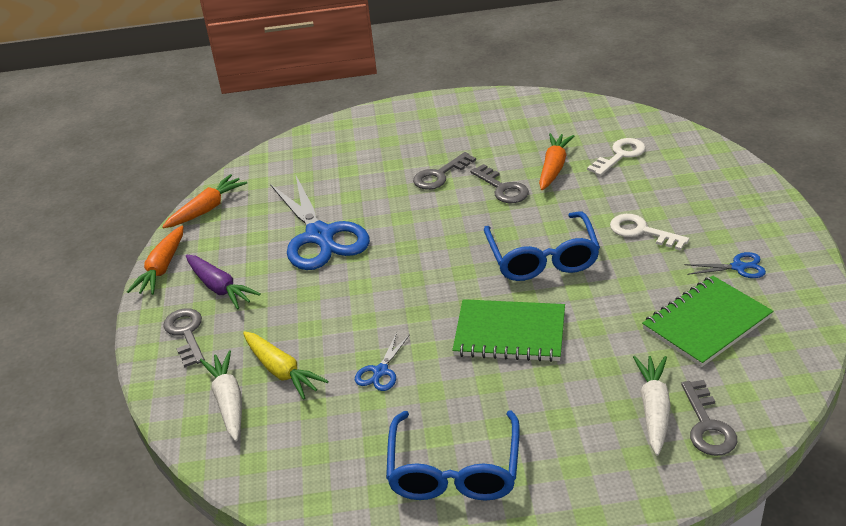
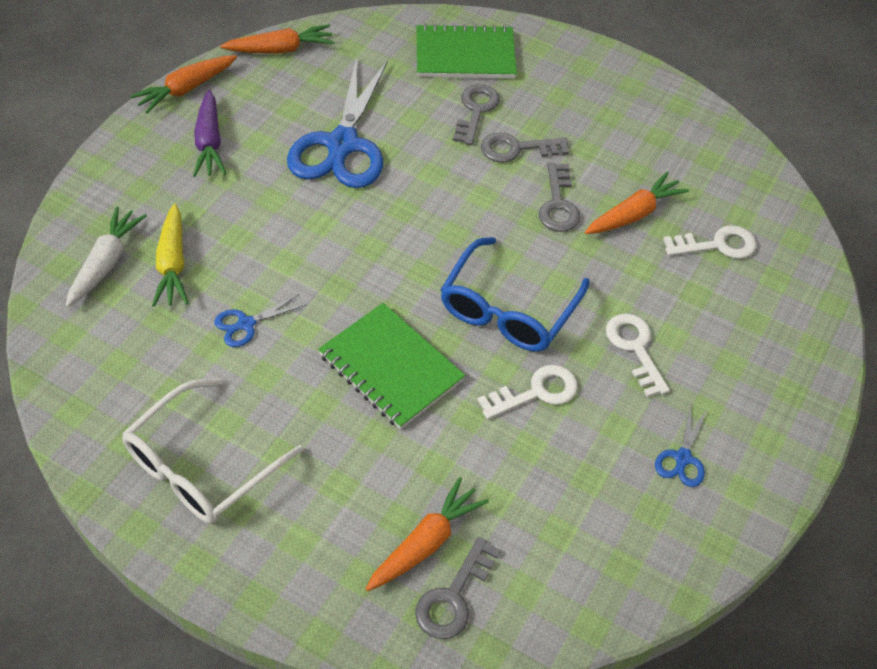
camera: 30 degrees right, 15 degrees up
(186, 333) = (140, 171): grey key -> grey key (476, 111)
(454, 469) = (203, 465): blue glasses -> white glasses
(615, 289) = (536, 392): none -> white key
(654, 409) = (426, 542): white carrot -> orange carrot
(706, 323) = (578, 494): green notebook -> green notebook (465, 55)
(738, 267) = (682, 458): blue scissors -> blue scissors turned 75 degrees clockwise

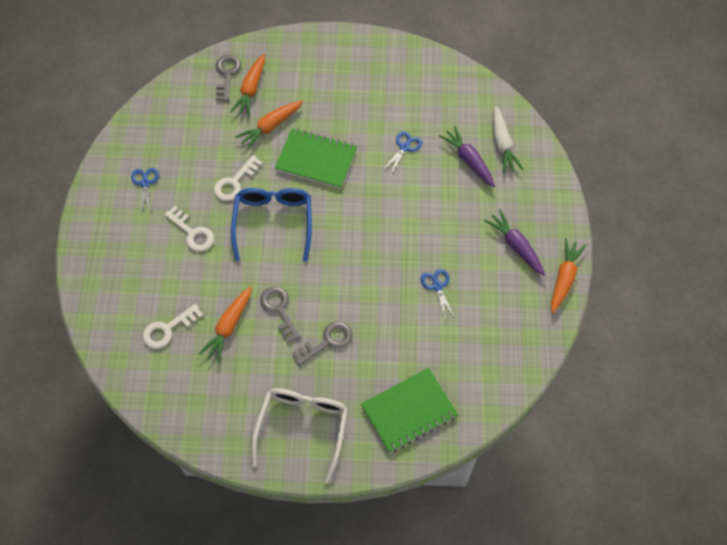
camera: 155 degrees right, 10 degrees up
(172, 264) = (468, 160): yellow carrot -> purple carrot
(203, 465) = (372, 75): white glasses -> white glasses (302, 428)
(280, 49) = (534, 345): orange carrot -> orange carrot (270, 127)
(342, 145) = (437, 286): blue scissors -> blue scissors, size x0.43
(476, 111) = (371, 361): grey key -> none

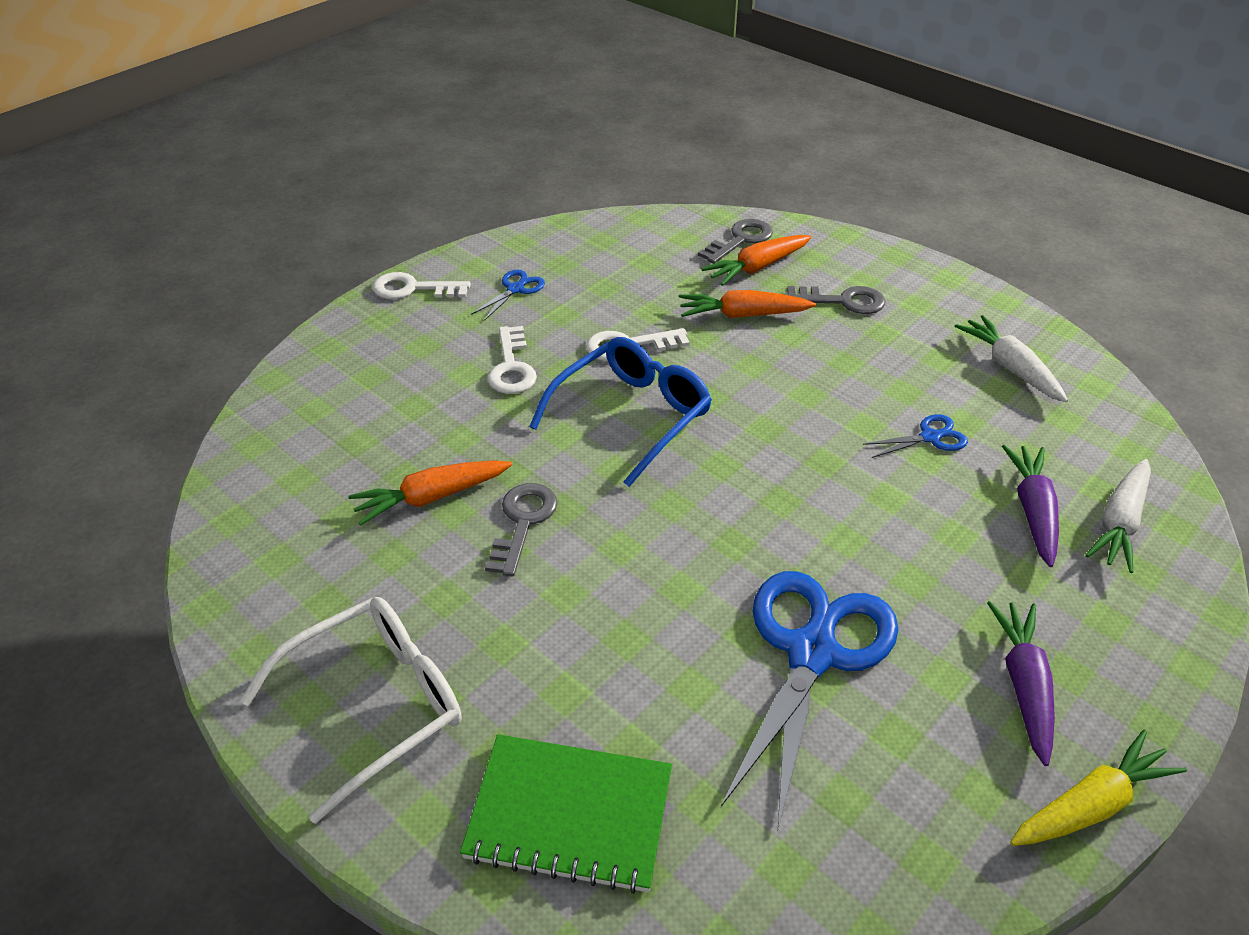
camera: 40 degrees right, 20 degrees down
(168, 329) = (353, 450): white key -> white key (413, 289)
(316, 160) = (771, 381): green notebook -> none
(327, 342) = (546, 610): grey key -> grey key (843, 301)
(409, 82) = (1010, 367): none -> white carrot
(437, 286) = (811, 653): blue scissors -> blue scissors, size x2.31
(564, 278) = (1091, 805): orange carrot -> yellow carrot

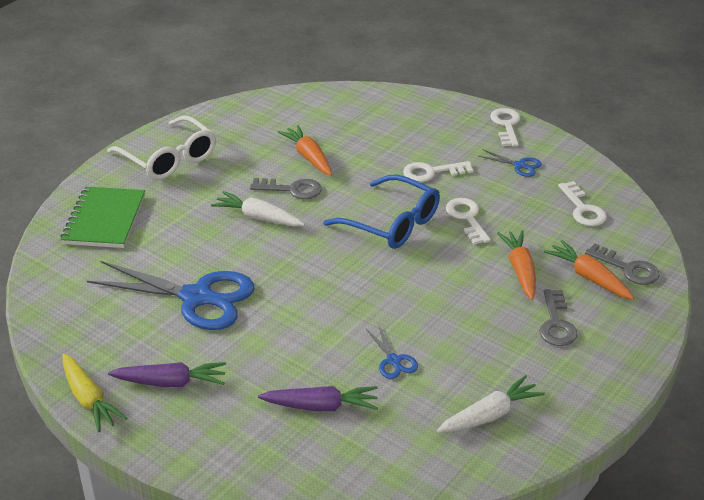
camera: 85 degrees right, 5 degrees down
(622, 254) = (583, 209): none -> white key
(1119, 523) = (313, 452): white carrot -> white carrot (258, 218)

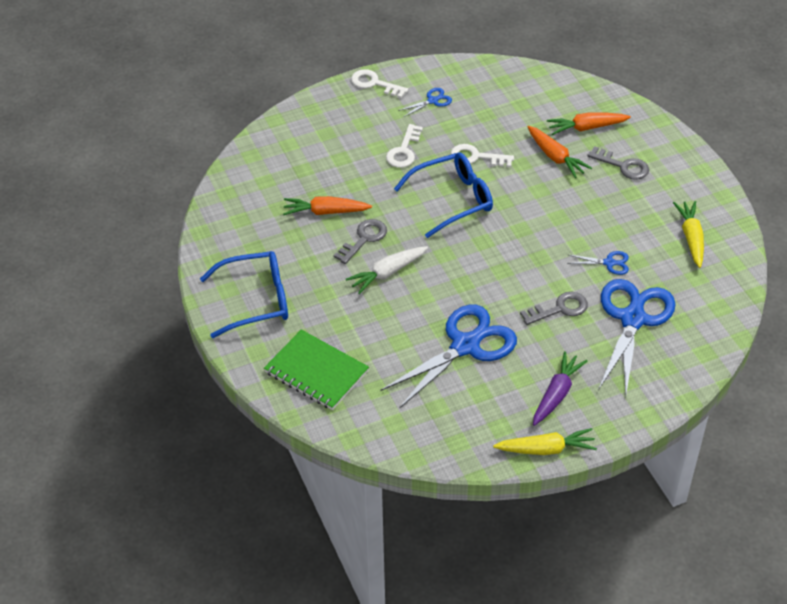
camera: 60 degrees left, 10 degrees up
(168, 158) = (255, 300): white glasses -> blue glasses
(321, 406) = (632, 319): purple carrot -> blue scissors
(490, 415) = (691, 238): white carrot -> yellow carrot
(520, 270) = (555, 157): orange carrot -> orange carrot turned 150 degrees counterclockwise
(583, 209) = (509, 94): white key -> none
(627, 268) = (589, 105): grey key -> grey key (559, 309)

